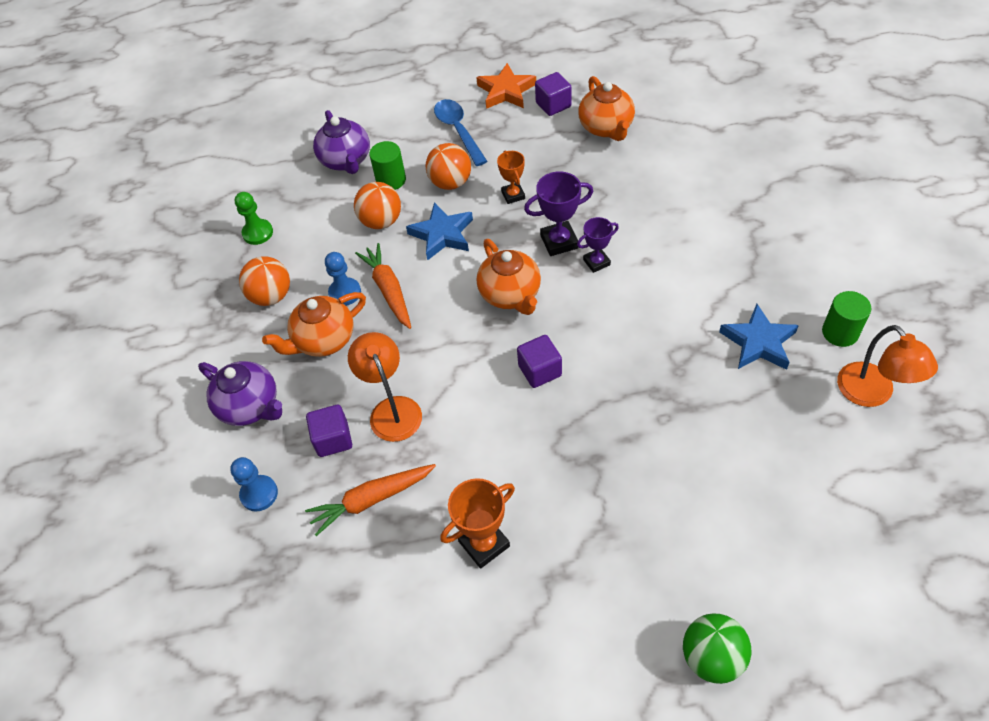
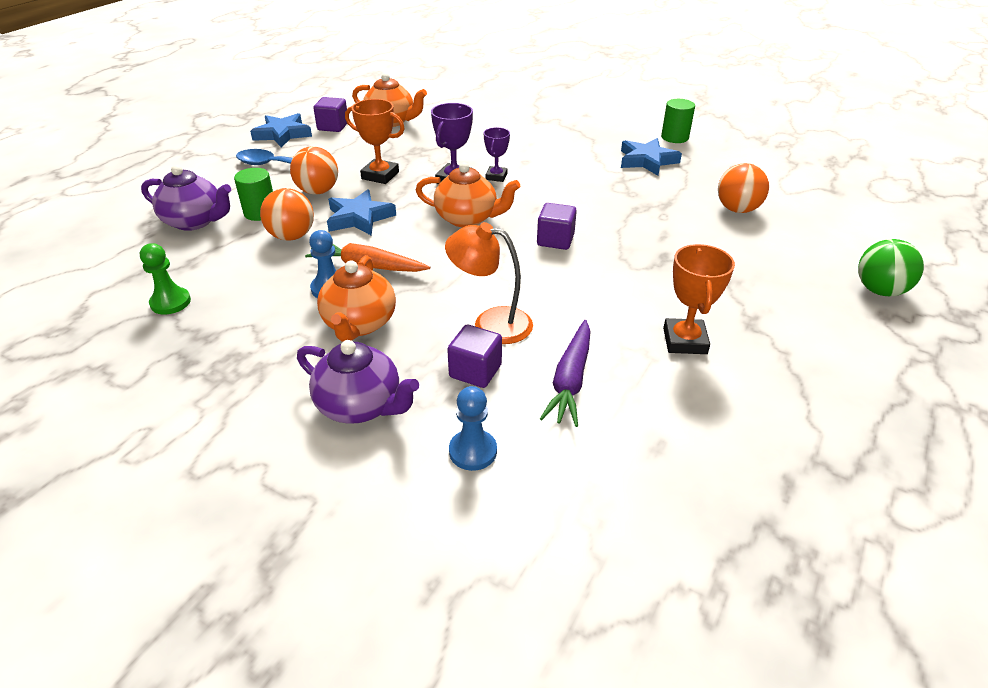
camera: 55 degrees left, 15 degrees down
(250, 406) = (361, 406): purple teapot -> purple teapot turned 45 degrees clockwise
(271, 296) = (257, 330): orange ball -> orange ball (737, 209)
(371, 500) = (570, 380): orange carrot -> purple carrot
(506, 91) = (283, 134): orange star -> blue star
(513, 195) = (380, 175): orange trophy -> orange trophy, size x1.53
(872, 394) = (731, 150): orange lamp -> none

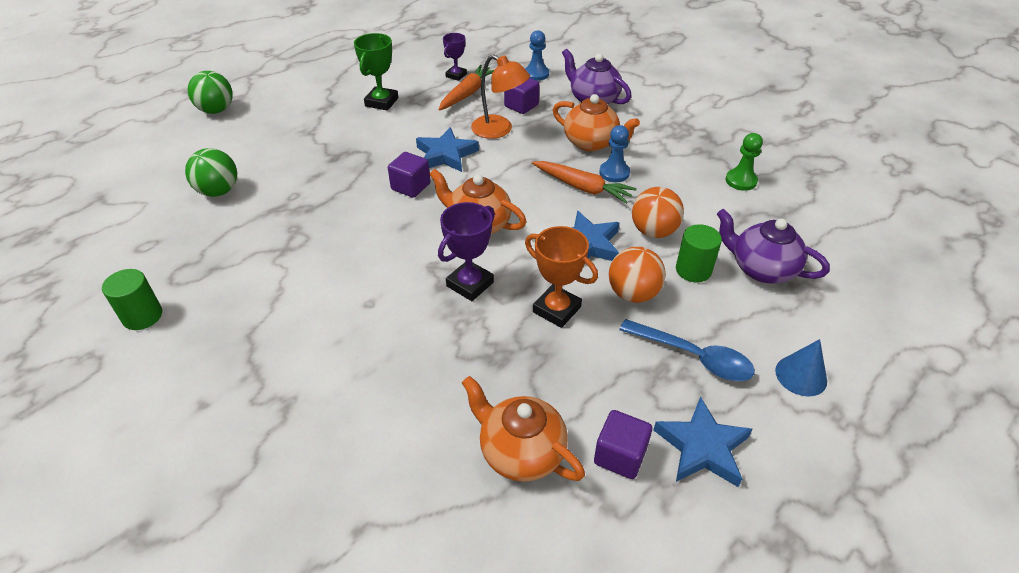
camera: 165 degrees left, 5 degrees up
(201, 167) = (801, 375): none -> blue cone
(359, 324) = (591, 143): orange teapot -> orange teapot turned 105 degrees clockwise
(496, 176) = (419, 281): purple trophy -> purple trophy (456, 75)
(570, 380) = (467, 94): purple carrot -> orange carrot
(647, 161) = (226, 276): blue star -> blue star (446, 155)
(684, 341) = (381, 102): orange trophy -> green trophy
(737, 209) = (218, 191): orange ball -> green ball

